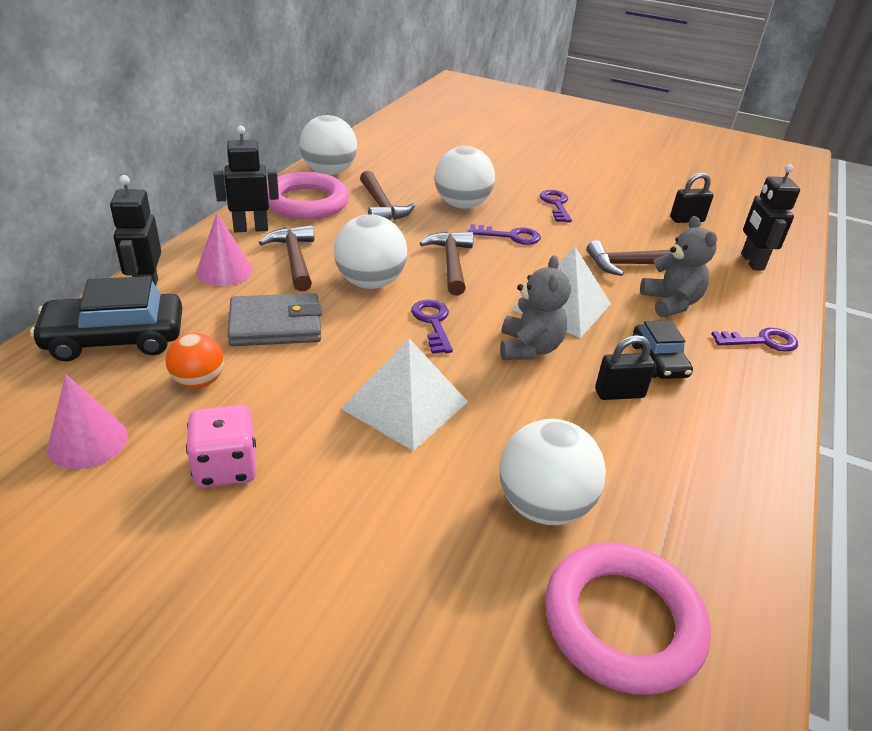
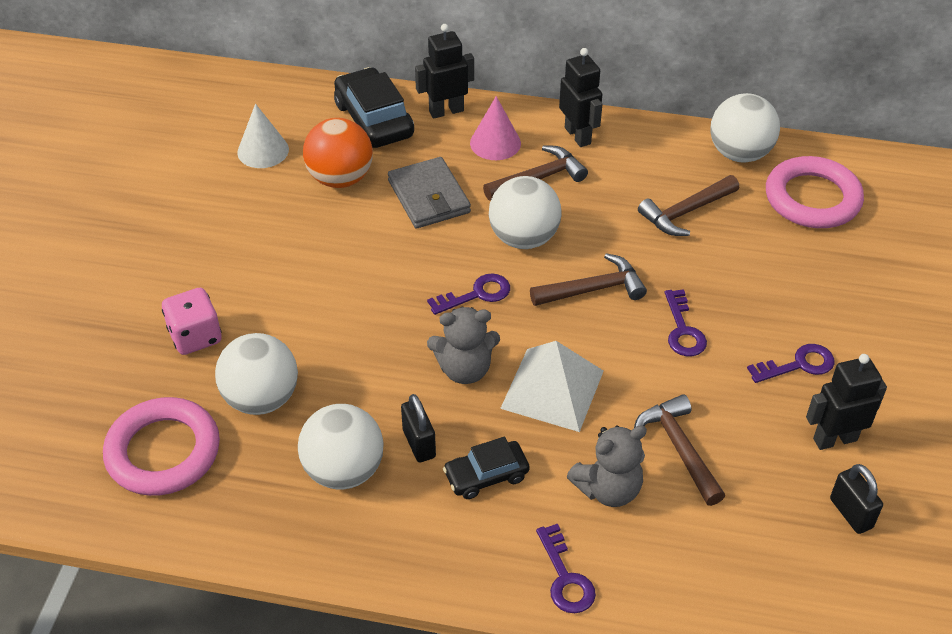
camera: 80 degrees right, 10 degrees up
(87, 441) = (263, 151): pink cone -> white cone
(199, 381) = (340, 178): orange ball -> orange ball, size x1.61
(225, 467) = (256, 221): pink dice -> pink dice (195, 336)
(306, 202) = (655, 156): pink ring -> pink ring (812, 198)
(405, 405) = (352, 298): white pyramid -> none
(462, 205) = (734, 277): white ball -> white ball (344, 470)
(751, 262) = (765, 586): black robot -> black robot (834, 439)

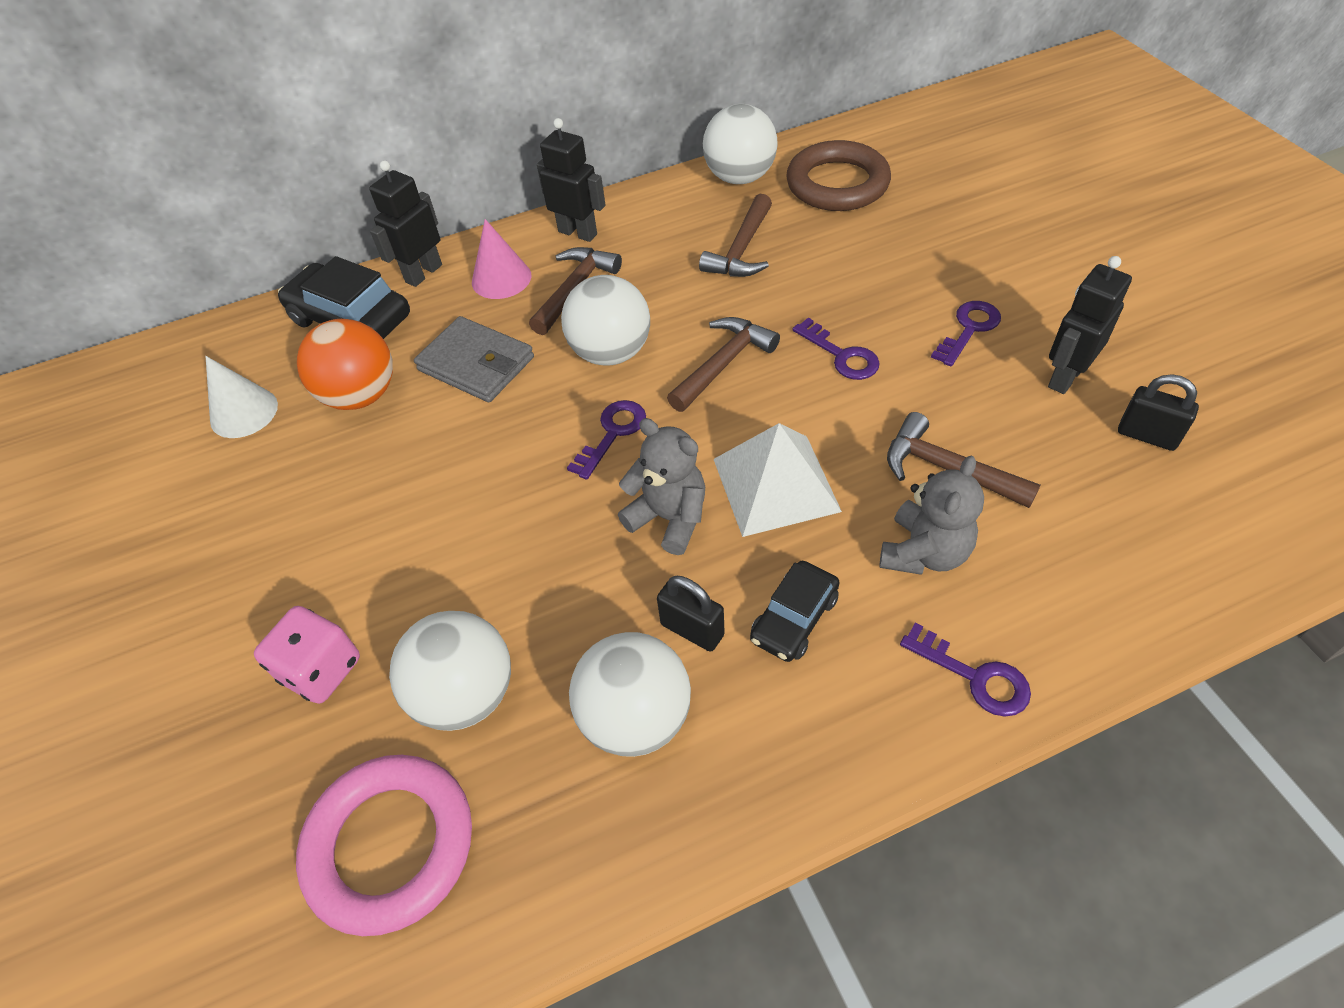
camera: 30 degrees left, 5 degrees up
(464, 369) = (669, 518): grey teddy bear -> grey teddy bear turned 105 degrees counterclockwise
(812, 198) = (837, 184): pink ring -> brown ring

